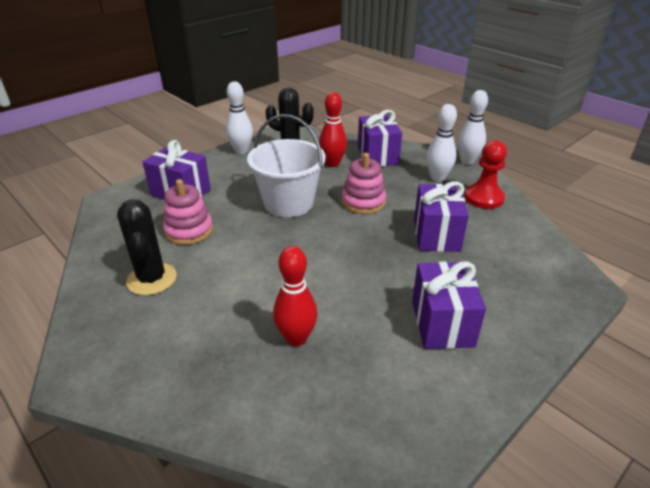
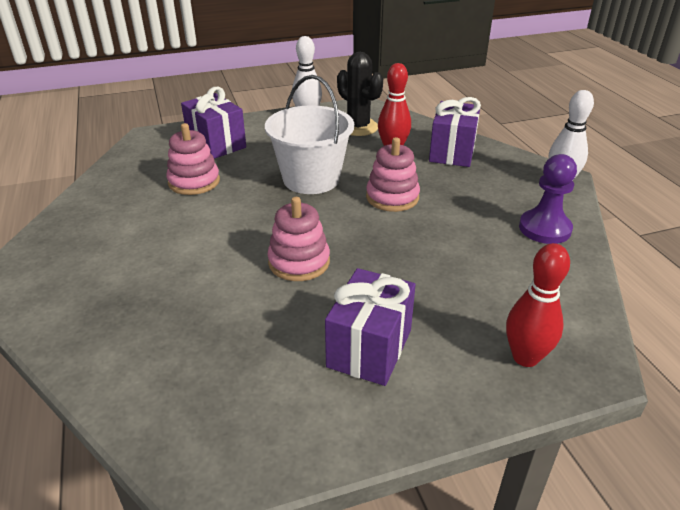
camera: 25 degrees right, 0 degrees up
(152, 279) = (126, 217): black cactus -> none
(296, 338) = (206, 312): red bowling pin -> red bowling pin (525, 357)
(336, 273) = (299, 262): none -> pink stacking toy
(436, 235) = (446, 254): purple gift -> none
(437, 178) = (505, 192): white bowling pin -> none
(484, 198) = (544, 229): red pawn -> purple pawn

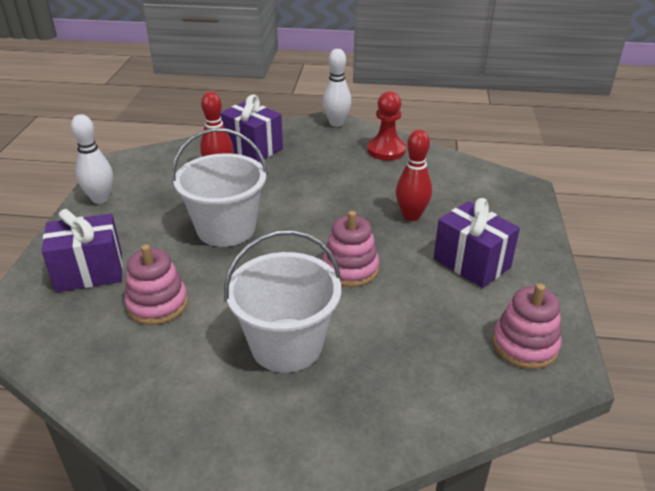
camera: 65 degrees left, 0 degrees up
(171, 256) = (286, 345): none -> white bucket
(358, 127) = (158, 177): black cactus -> none
(392, 197) = (294, 196): pink stacking toy -> pink stacking toy (524, 345)
(525, 357) = (507, 206): red bowling pin -> red bowling pin (411, 216)
(544, 229) = (386, 150): purple pawn -> red pawn

